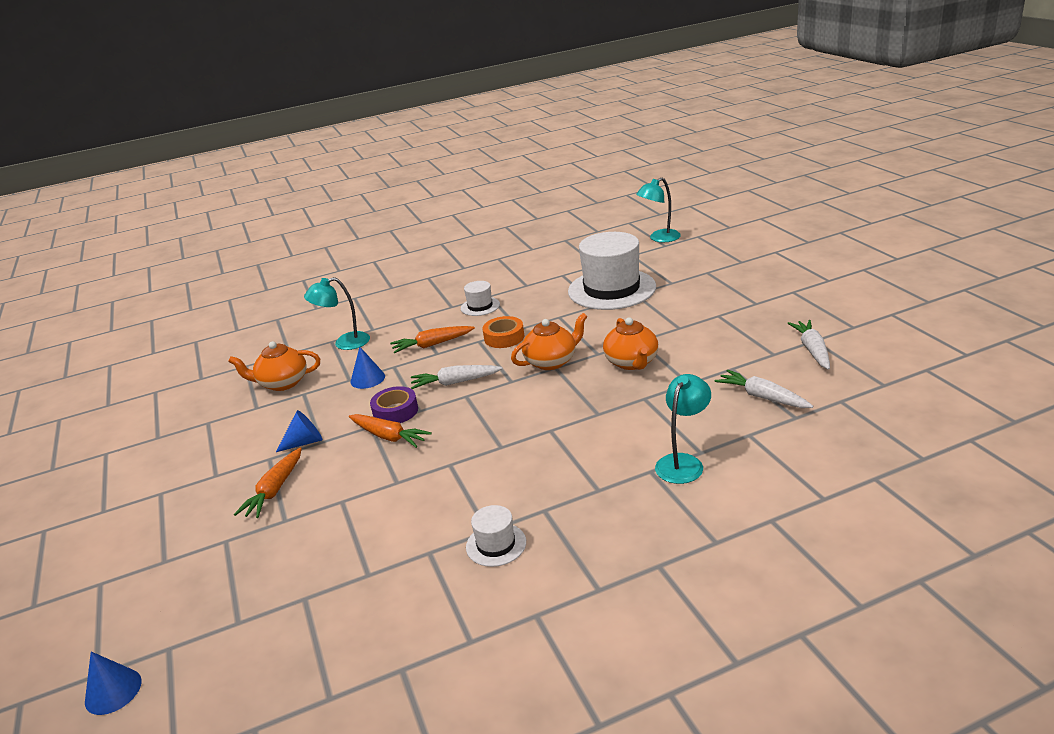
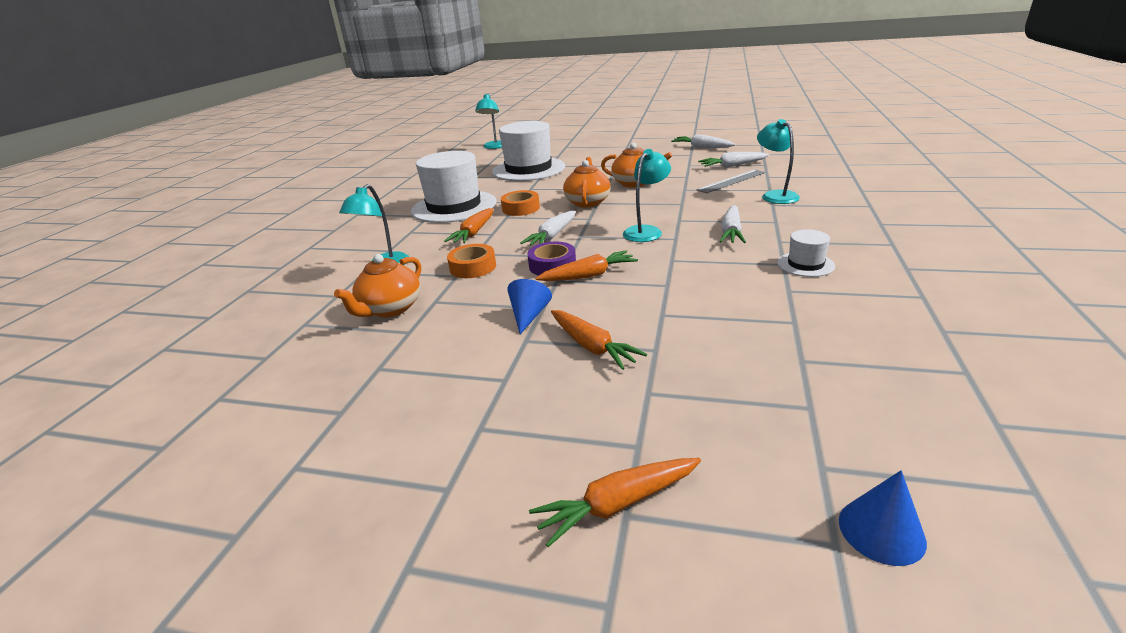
camera: 55 degrees left, 0 degrees up
(107, 576) = (618, 505): none -> orange carrot
(367, 379) = (473, 267): blue cone -> orange tape
(480, 306) = (454, 207): white hat -> white hat, size x2.21
(505, 424) = (646, 231): none -> turquoise lamp
(544, 472) = (731, 232): none -> white carrot
(703, 417) = (731, 181): none -> grey ruler

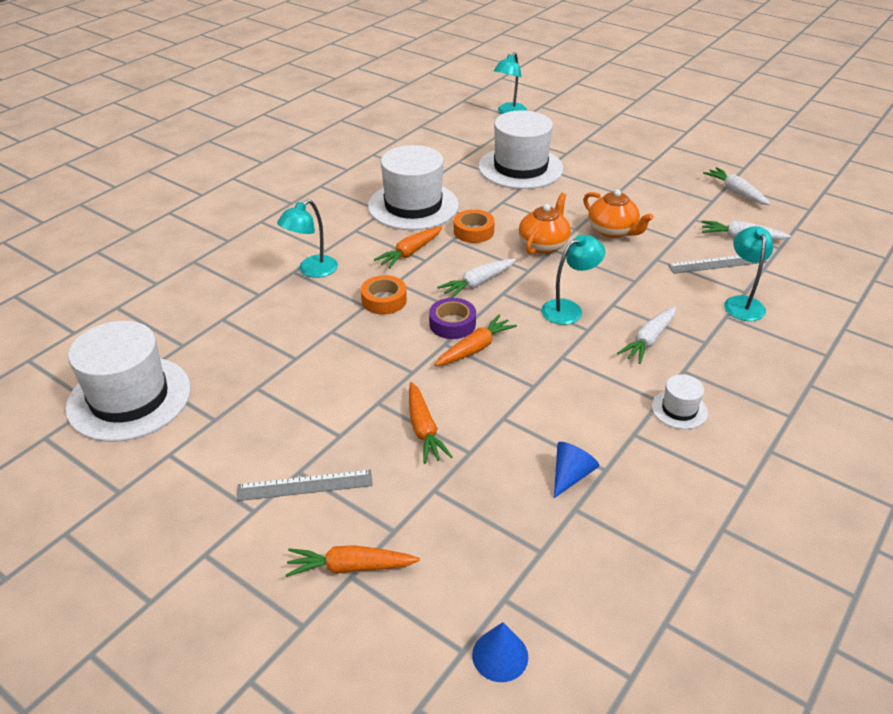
camera: 20 degrees right, 10 degrees up
(212, 426) = (129, 398): none -> white hat
(390, 309) = (293, 326): orange teapot -> none
(497, 439) = (305, 485): none -> grey ruler
(529, 315) = (396, 377): blue cone -> blue cone (570, 475)
(588, 275) = (475, 348): orange carrot -> orange carrot turned 45 degrees counterclockwise

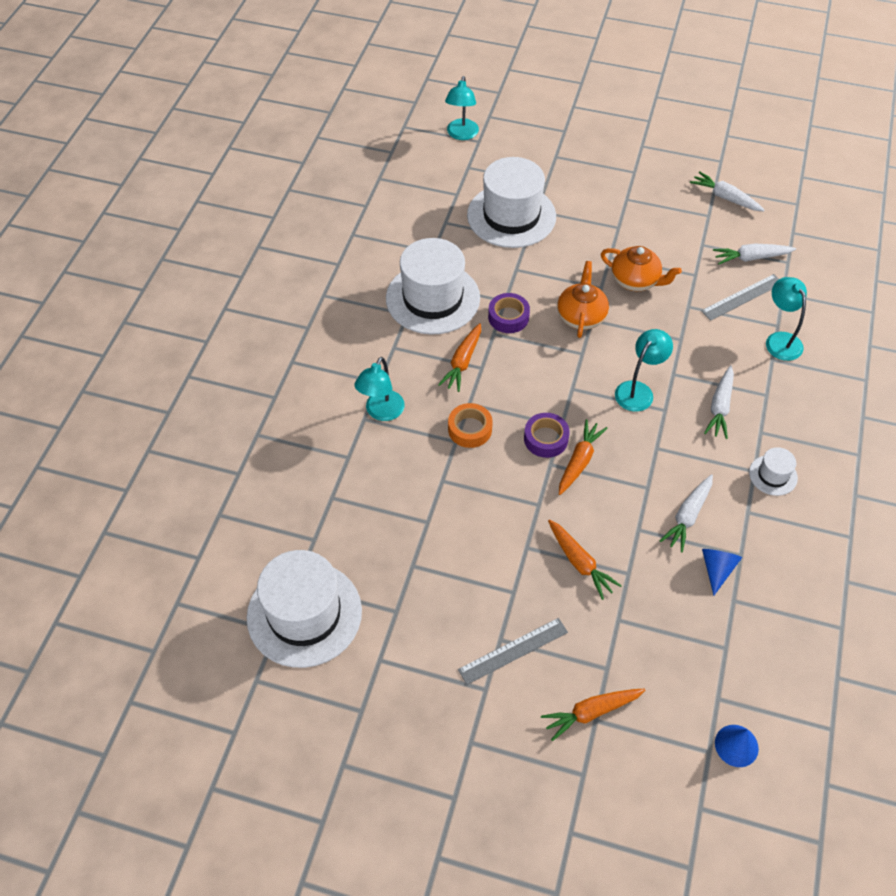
camera: 20 degrees left, 15 degrees up
(473, 231) = (508, 317): orange tape -> purple tape
(478, 283) = (544, 383): white carrot -> white carrot (688, 516)

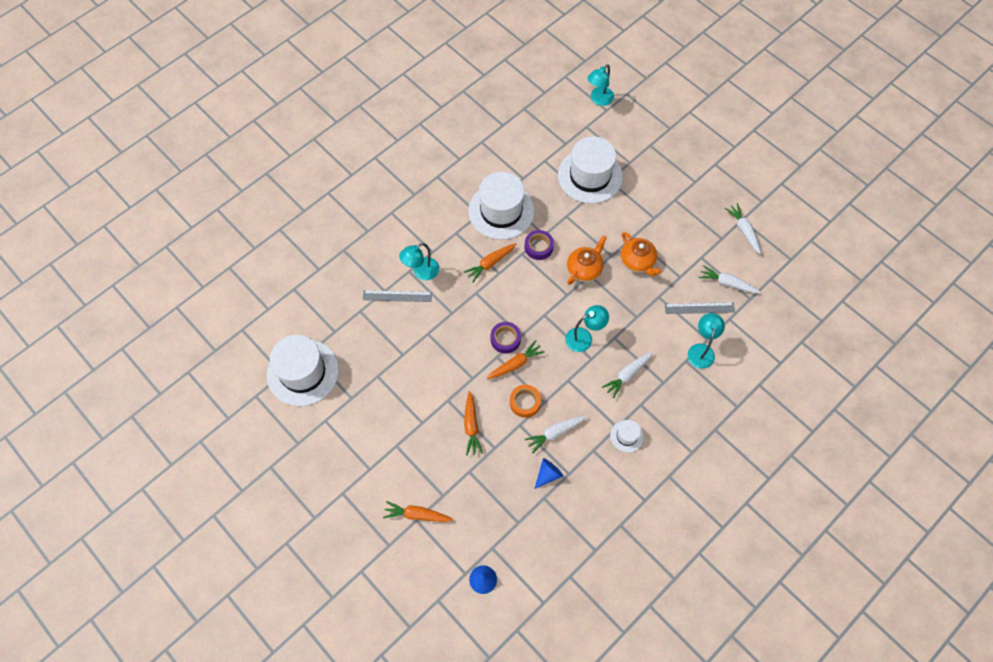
camera: 30 degrees right, 10 degrees up
(470, 429) = (465, 309): orange tape -> orange tape (525, 402)
(513, 651) = (399, 456): grey ruler -> grey ruler (397, 296)

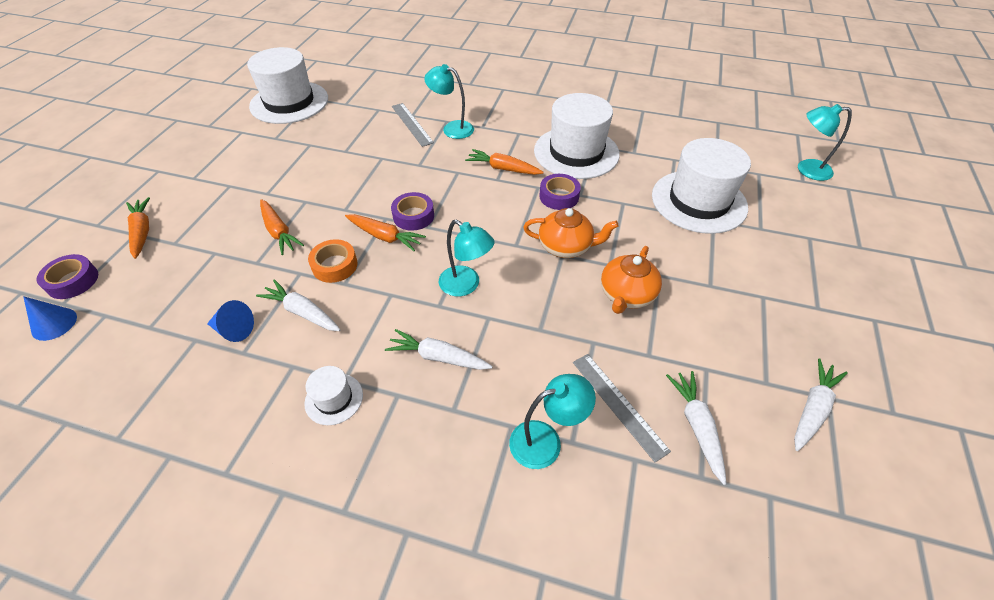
camera: 60 degrees right, 15 degrees down
(446, 565) = (73, 281): none -> purple tape
(471, 426) = (279, 232): orange carrot -> orange carrot turned 90 degrees counterclockwise

